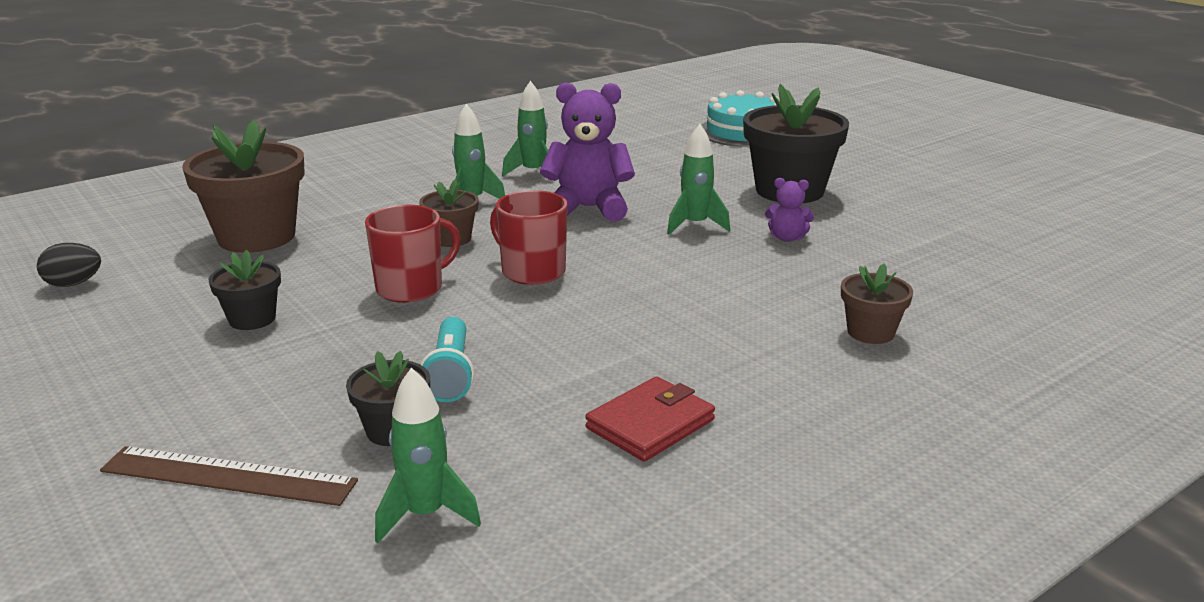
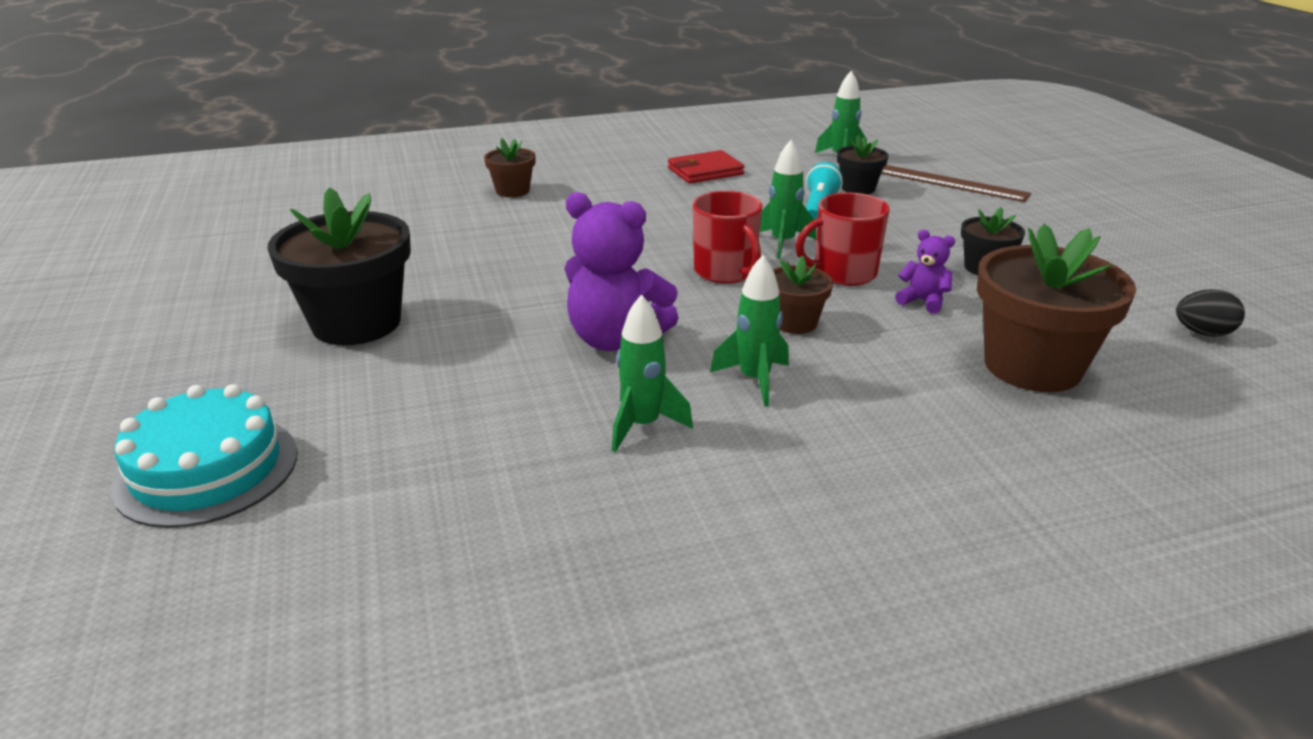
camera: 160 degrees left, 5 degrees up
(695, 225) = (523, 295): green rocket -> green rocket (782, 243)
(787, 238) = (456, 266): purple teddy bear -> purple teddy bear (923, 301)

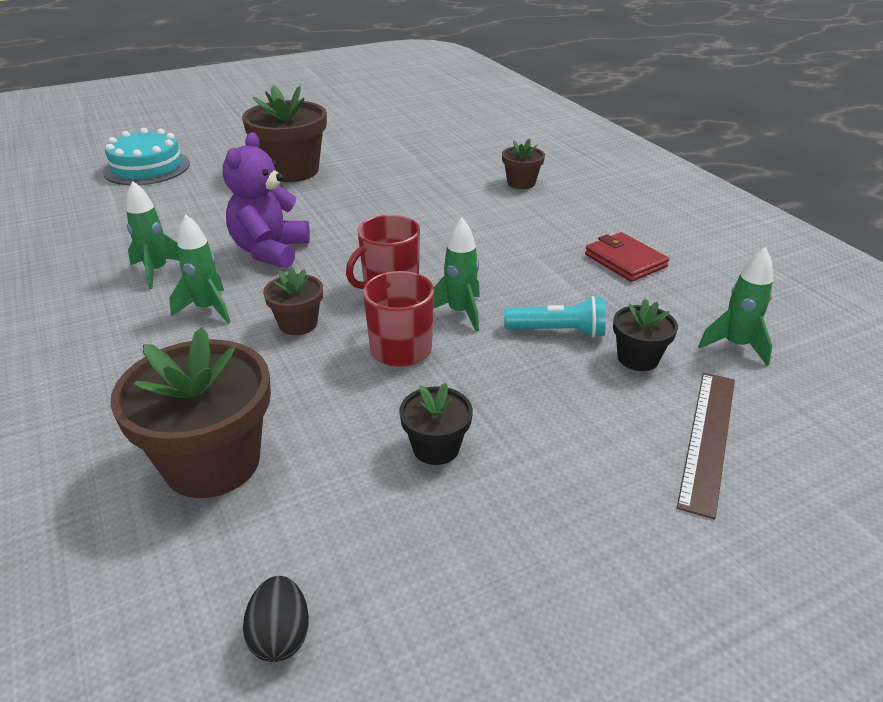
camera: 80 degrees right, 5 degrees up
(356, 323) = (292, 171): black flower pot -> brown flower pot
(923, 301) = (345, 397): purple teddy bear -> none

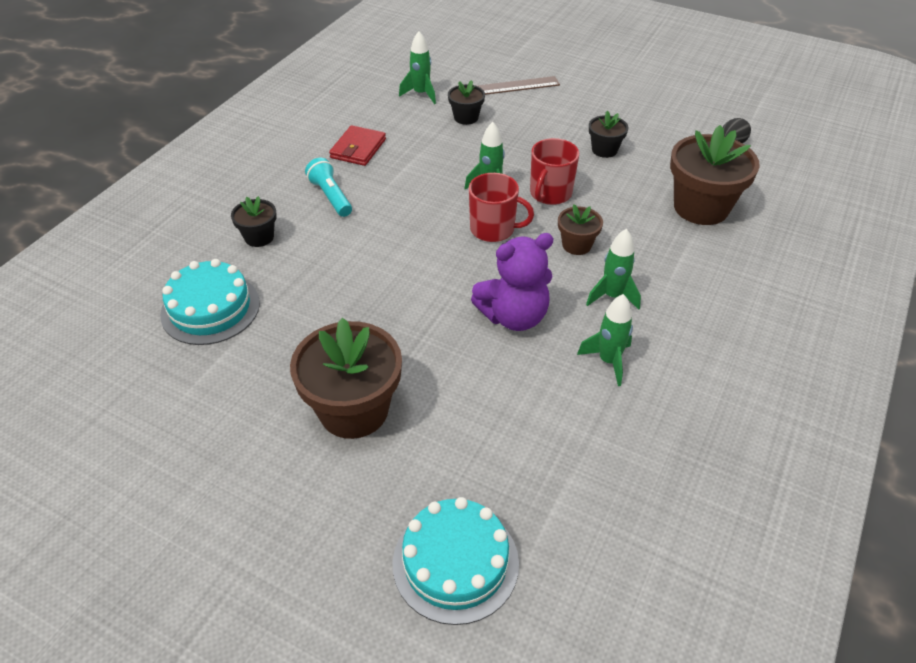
camera: 125 degrees left, 10 degrees up
(456, 152) = (210, 308): none -> turquoise cake
(521, 183) = (259, 237): brown flower pot -> black flower pot
(558, 331) = (469, 148): turquoise flashlight -> turquoise flashlight (331, 196)

